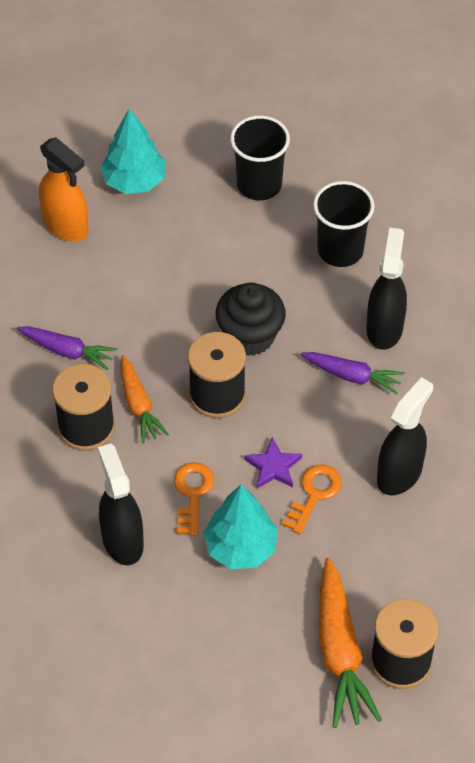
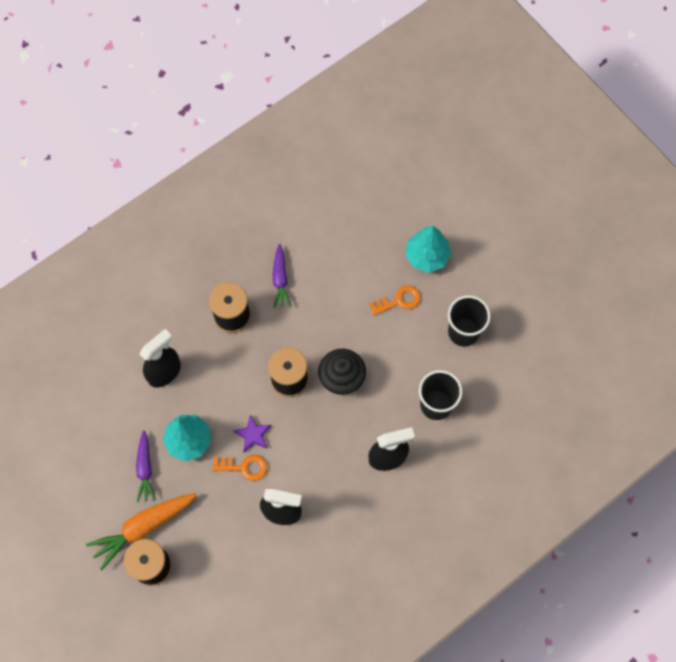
camera: 65 degrees right, 15 degrees up
(66, 226) = (371, 234): orange spray bottle -> none
(139, 405) = (261, 337): orange carrot -> none
(192, 494) = (213, 397): orange key -> orange key (399, 300)
(352, 376) = (341, 453): purple carrot -> purple carrot (145, 469)

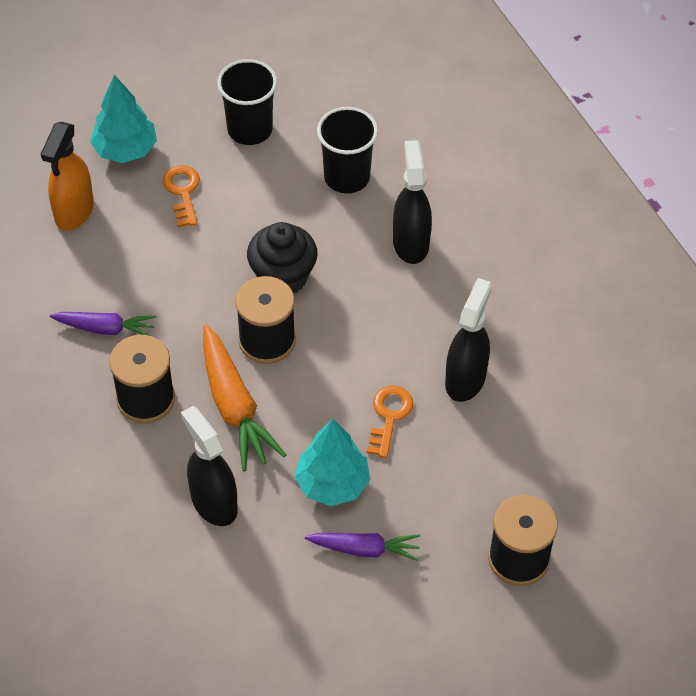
camera: 80 degrees left, 15 degrees down
(143, 528) = (458, 563): orange carrot -> orange carrot (234, 406)
(253, 434) = (342, 398): purple star -> none
(368, 237) = (74, 212): none -> orange spray bottle

